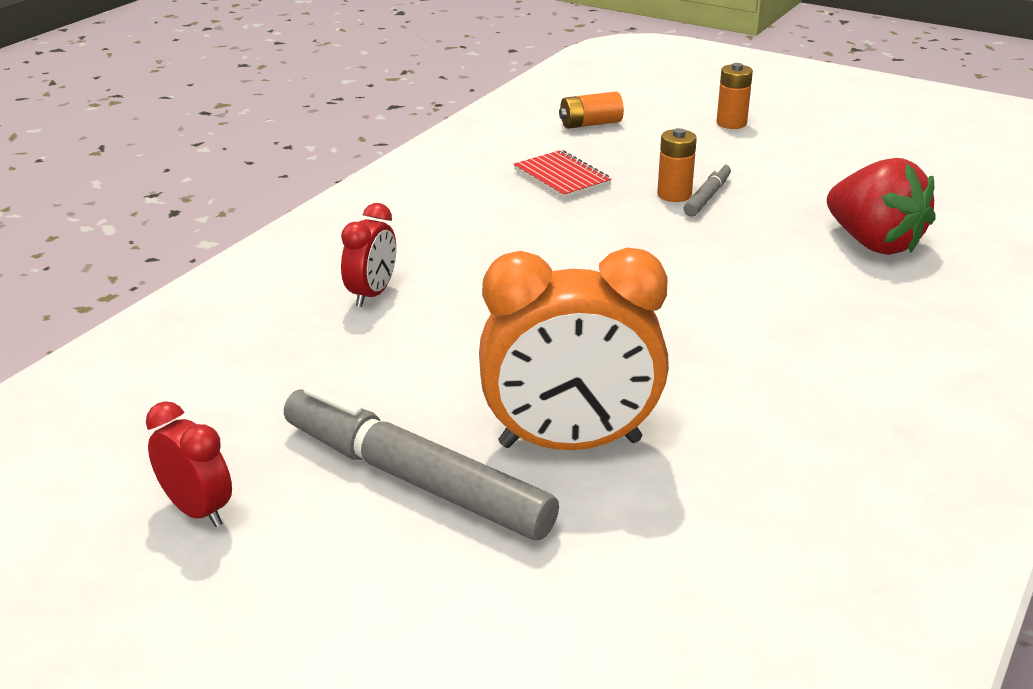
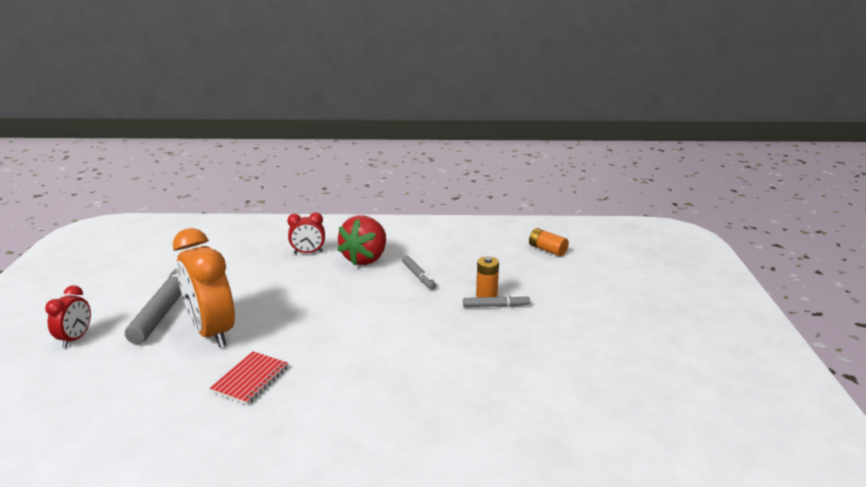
camera: 60 degrees right, 5 degrees down
(197, 510) = (132, 271): red clock -> red clock (76, 338)
(562, 177) = (470, 260): red notebook -> red notebook (251, 379)
(567, 225) = (418, 276): none -> grey marker
(731, 123) = (609, 289): orange battery -> none
(874, 243) = (495, 375): red strawberry -> red strawberry (365, 258)

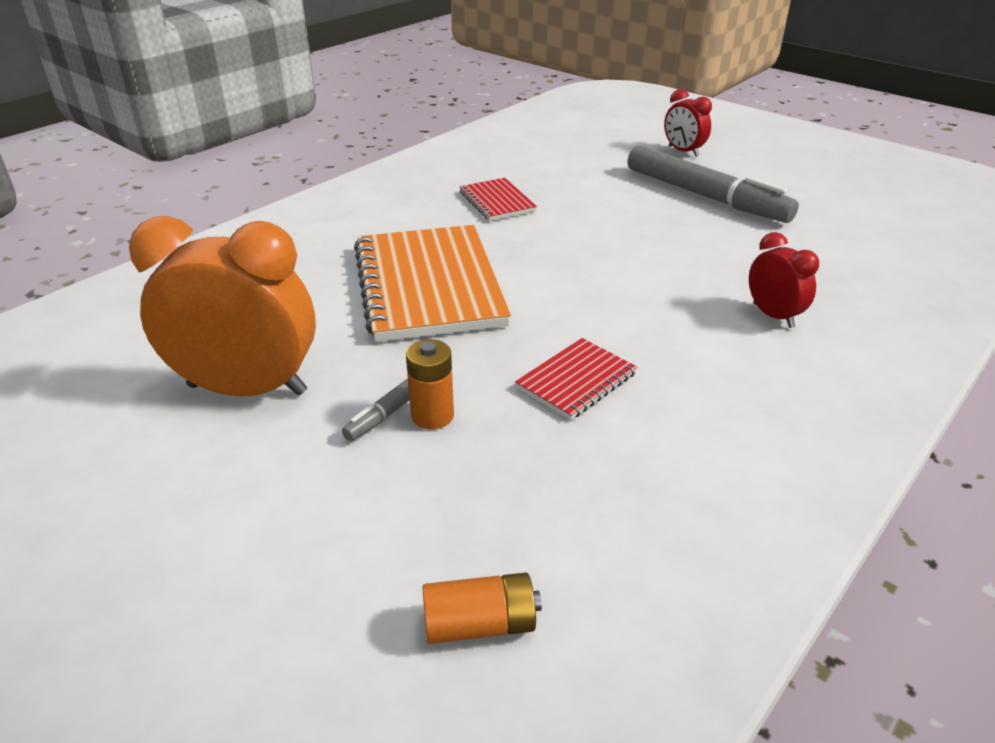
camera: 130 degrees right, 10 degrees up
(212, 332) = (613, 204): orange clock -> orange clock (247, 389)
(308, 252) = (773, 315): red clock -> red clock turned 120 degrees clockwise
(365, 258) = (696, 357): red strawberry -> none
(395, 348) = (428, 286): none -> orange notebook
(418, 276) = (576, 381): grey marker -> red notebook

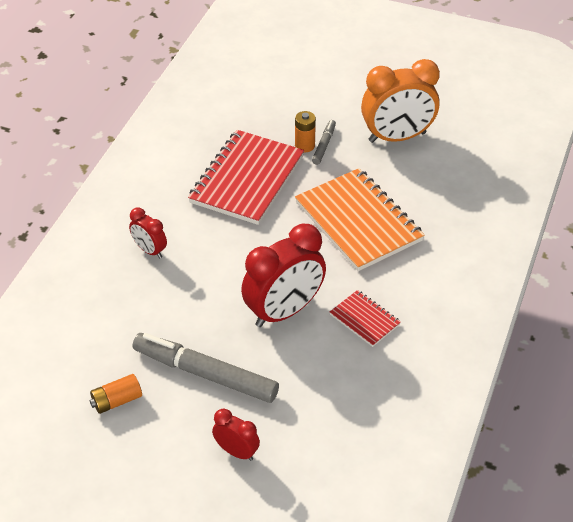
camera: 160 degrees right, 10 degrees up
(480, 624) = (245, 83): orange battery -> orange battery (117, 401)
(576, 381) = (247, 179): red notebook -> red notebook, size x2.07
(591, 223) = (284, 311): none -> red clock

